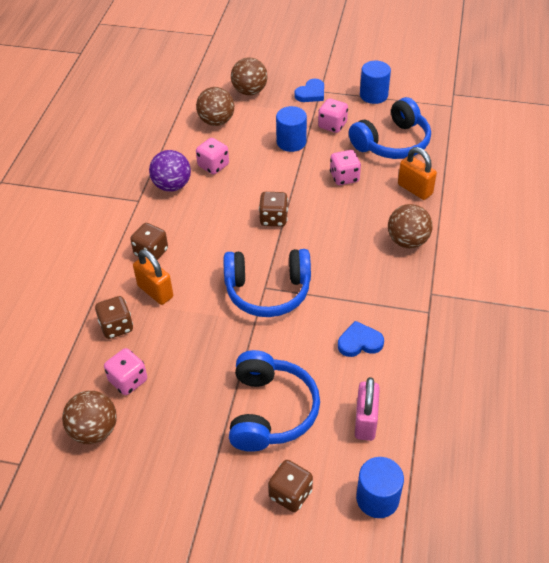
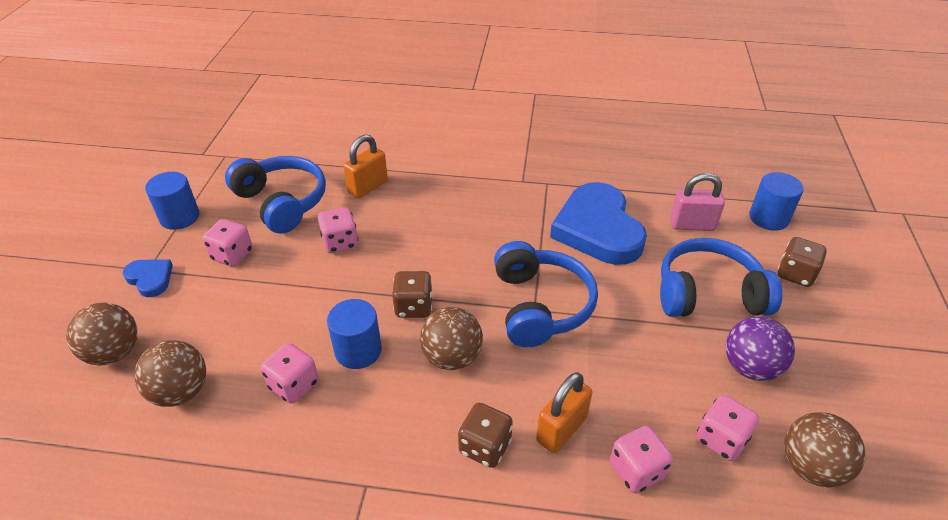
camera: 95 degrees left, 5 degrees down
(116, 327) = (636, 470): brown dice -> pink dice
(172, 186) = (334, 437): purple ball -> purple ball (750, 367)
(291, 142) = (258, 296): blue cylinder -> blue cylinder (358, 350)
(359, 342) = (598, 229): blue heart -> blue heart, size x2.16
(407, 241) = (450, 194): brown ball -> brown ball (452, 357)

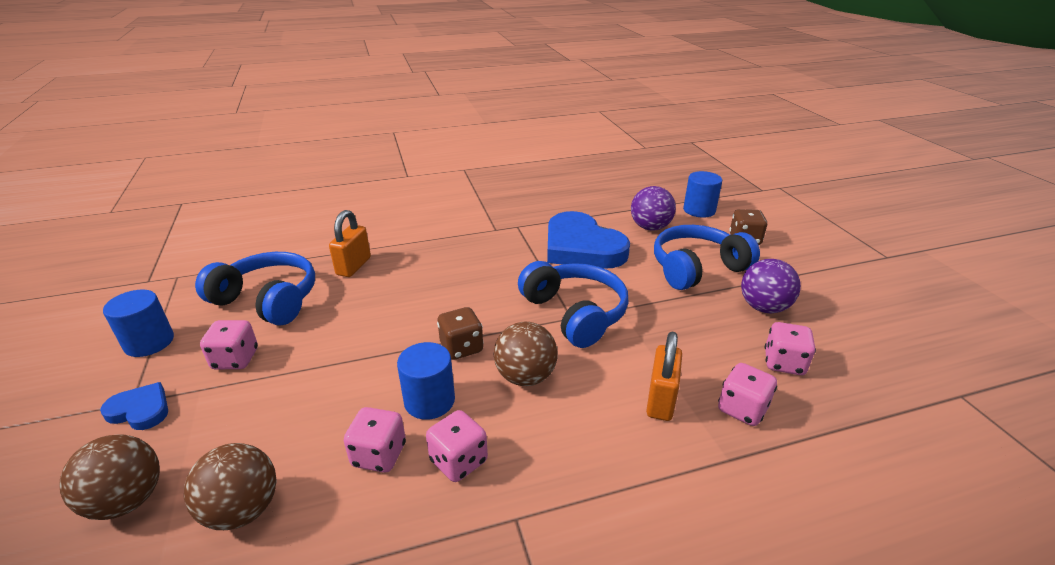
camera: 25 degrees left, 10 degrees down
(340, 243) = (353, 317): pink dice -> pink dice (458, 461)
(485, 446) = (606, 439): brown dice -> none
(692, 225) = (650, 227): pink padlock -> purple ball
(811, 467) = (856, 359): brown ball -> none

